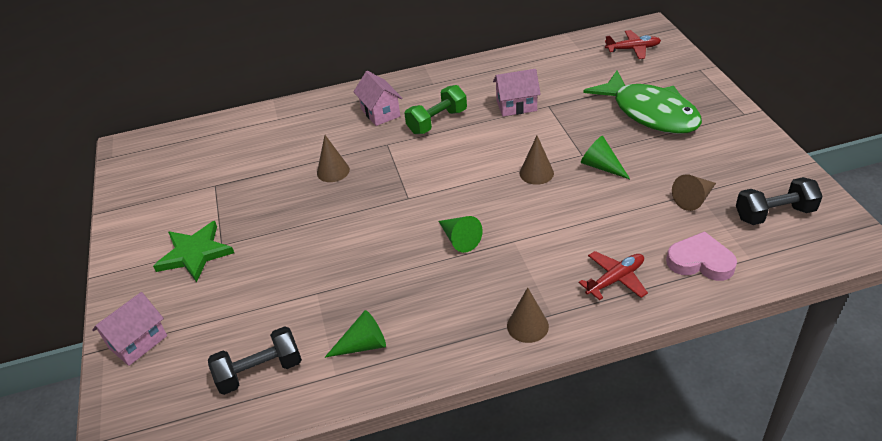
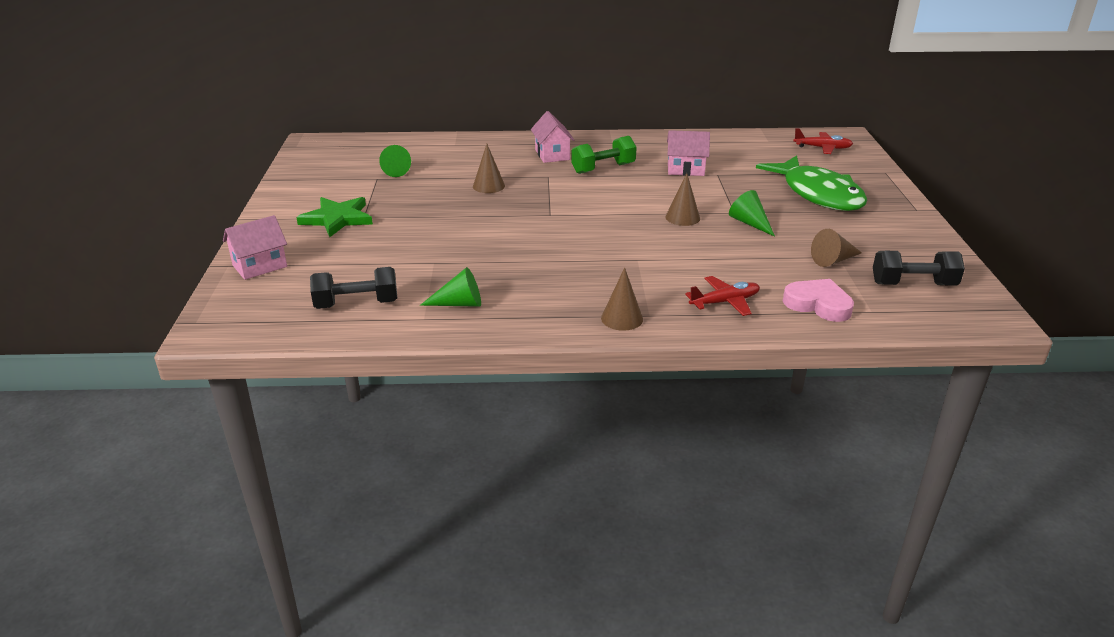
camera: 10 degrees right, 10 degrees down
(459, 239) = (585, 249): green cone -> green cone (394, 170)

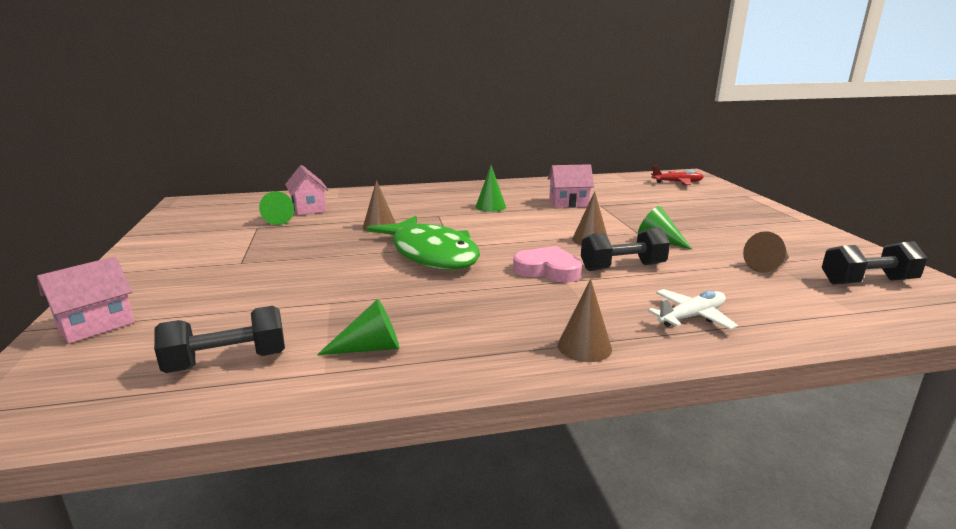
camera: 10 degrees left, 10 degrees down
(337, 219) = (208, 266): green star -> none
(552, 155) = (436, 199): pink house -> pink house (309, 208)
(603, 168) = (490, 206): green dumbbell -> green cone
(695, 250) = (622, 267): none -> black dumbbell
(725, 302) = (692, 317): red plane -> white plane
(818, 194) = (703, 214): green fish -> green fish (431, 254)
(818, 304) = (793, 310): pink heart -> pink heart (548, 270)

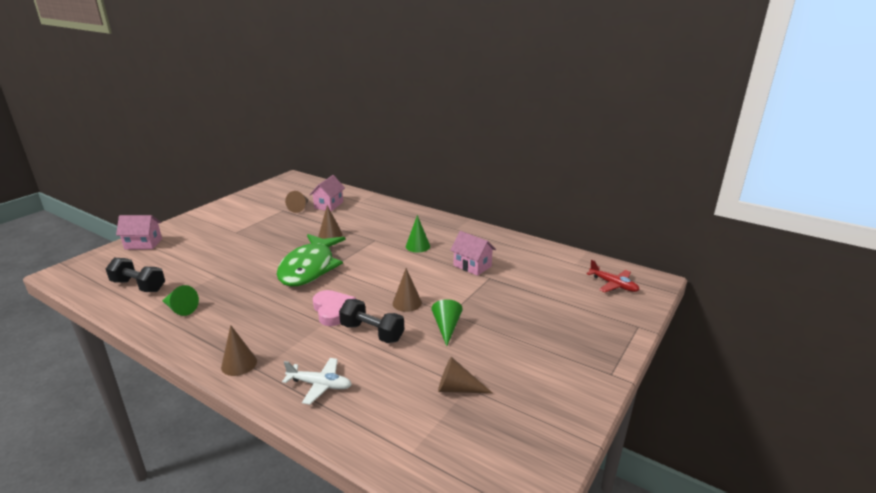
camera: 45 degrees right, 5 degrees up
(276, 219) = (300, 208): green cone -> brown cone
(867, 282) = (488, 445): black dumbbell -> none

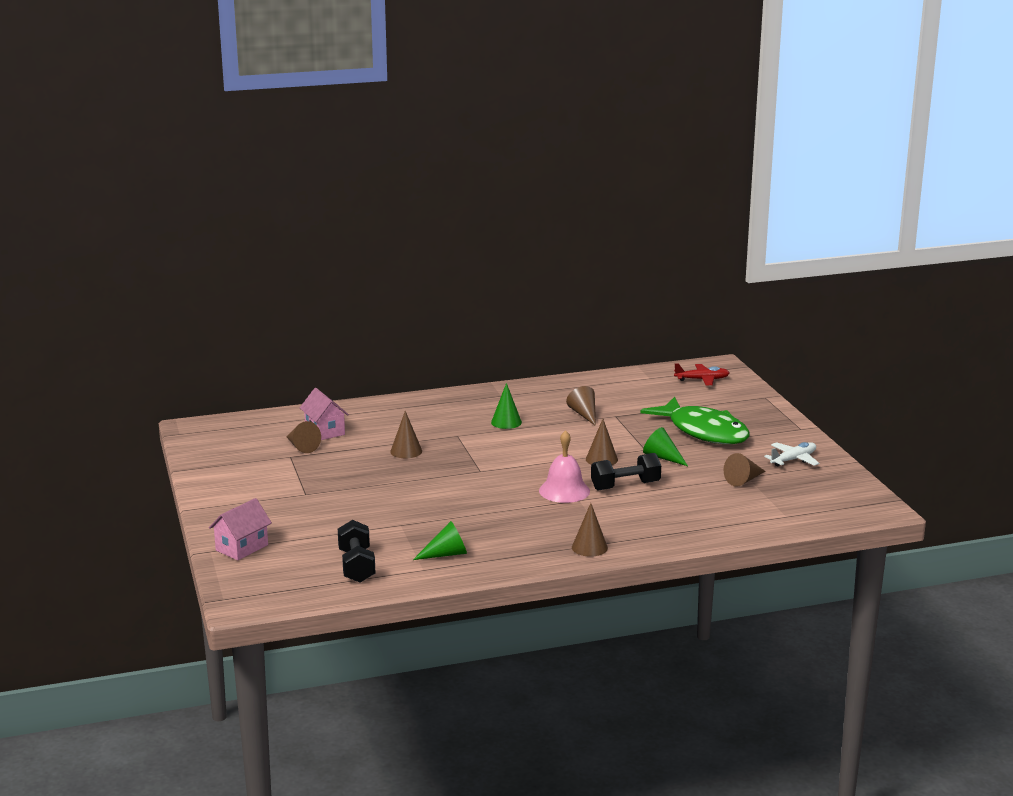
camera: 50 degrees left, 5 degrees down
(139, 286) = (356, 566): black dumbbell -> black dumbbell turned 75 degrees counterclockwise
(309, 268) = (464, 479): green fish -> green fish (703, 431)
(320, 385) = (668, 524): white plane -> white plane (793, 460)
(333, 310) = (564, 491): pink heart -> pink bell
(472, 266) = (584, 414): pink house -> brown cone

